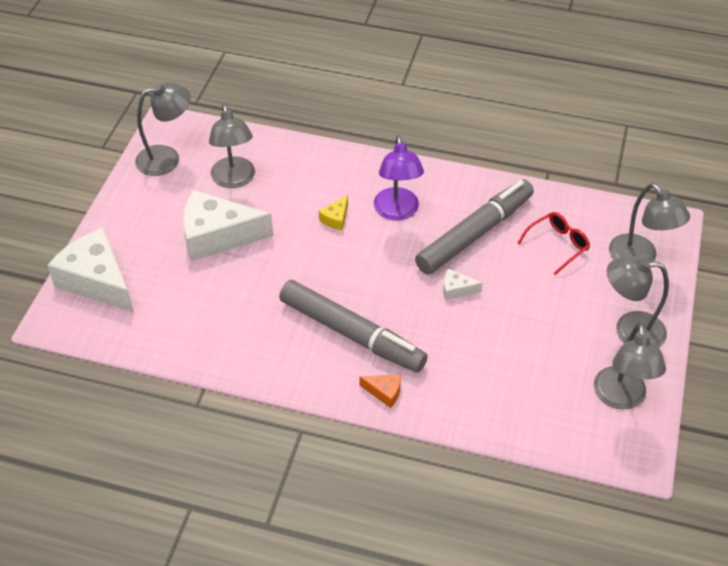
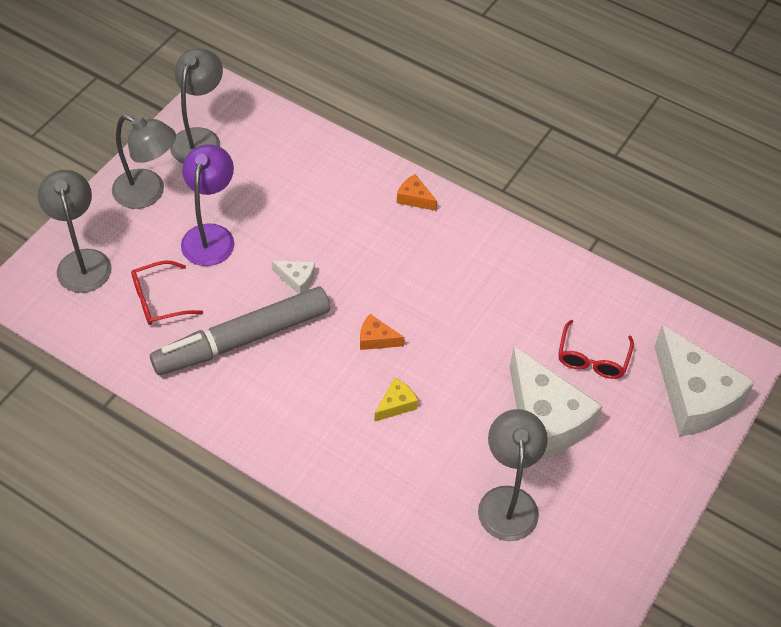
camera: 165 degrees left, 5 degrees up
(167, 158) = (593, 565): grey lamp -> none
(186, 289) = (592, 359): none -> red glasses
(217, 236) = (545, 419): white cheese -> white cheese turned 45 degrees clockwise
(351, 334) = (426, 261): grey marker -> none
(369, 260) = (376, 339): none -> orange cheese
(397, 212) = (319, 393): purple lamp -> purple lamp (211, 235)

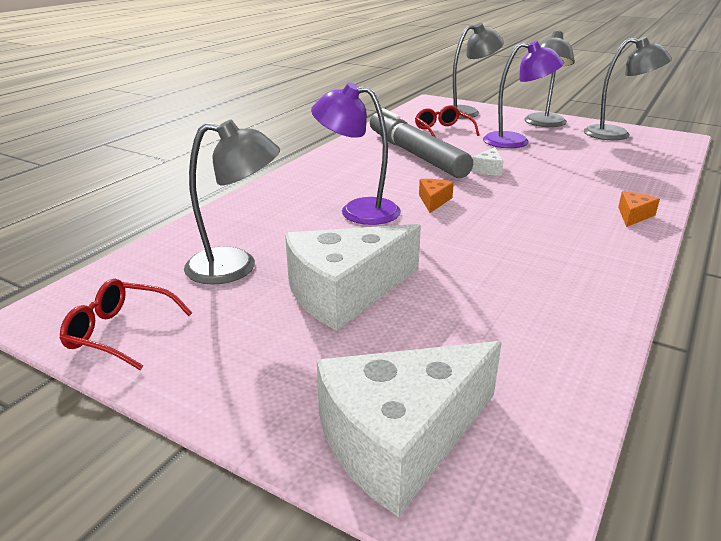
camera: 90 degrees right, 25 degrees down
(396, 404) = (358, 210): yellow cheese -> purple lamp
(592, 359) = (449, 331): red glasses -> red glasses (120, 332)

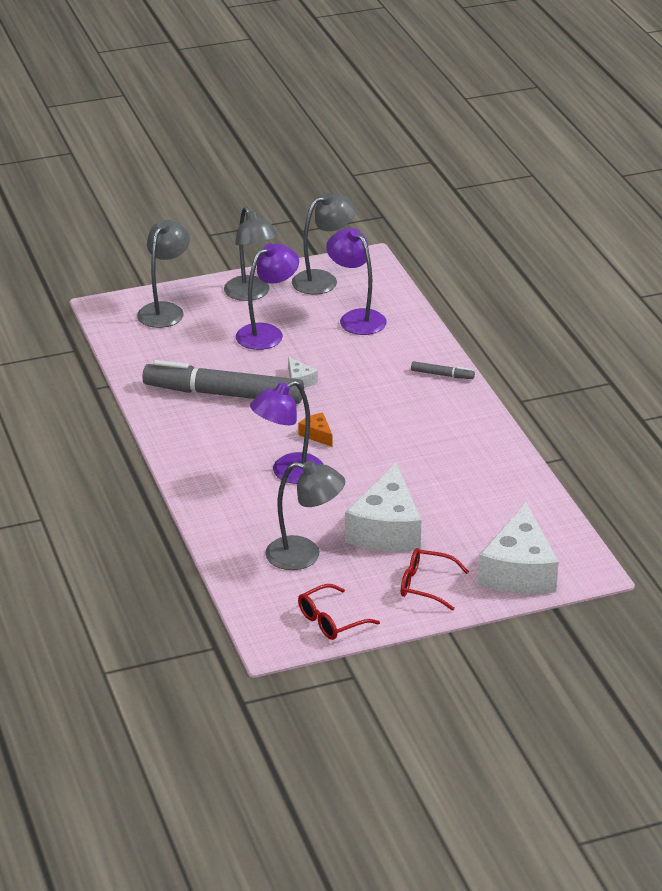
camera: 50 degrees left, 5 degrees up
(236, 267) = (304, 555): grey lamp -> grey lamp turned 60 degrees clockwise
(443, 131) = (191, 351): red glasses -> red glasses (425, 585)
(608, 158) = (356, 318): none -> purple lamp
(633, 215) = (442, 375): orange cheese -> grey marker

